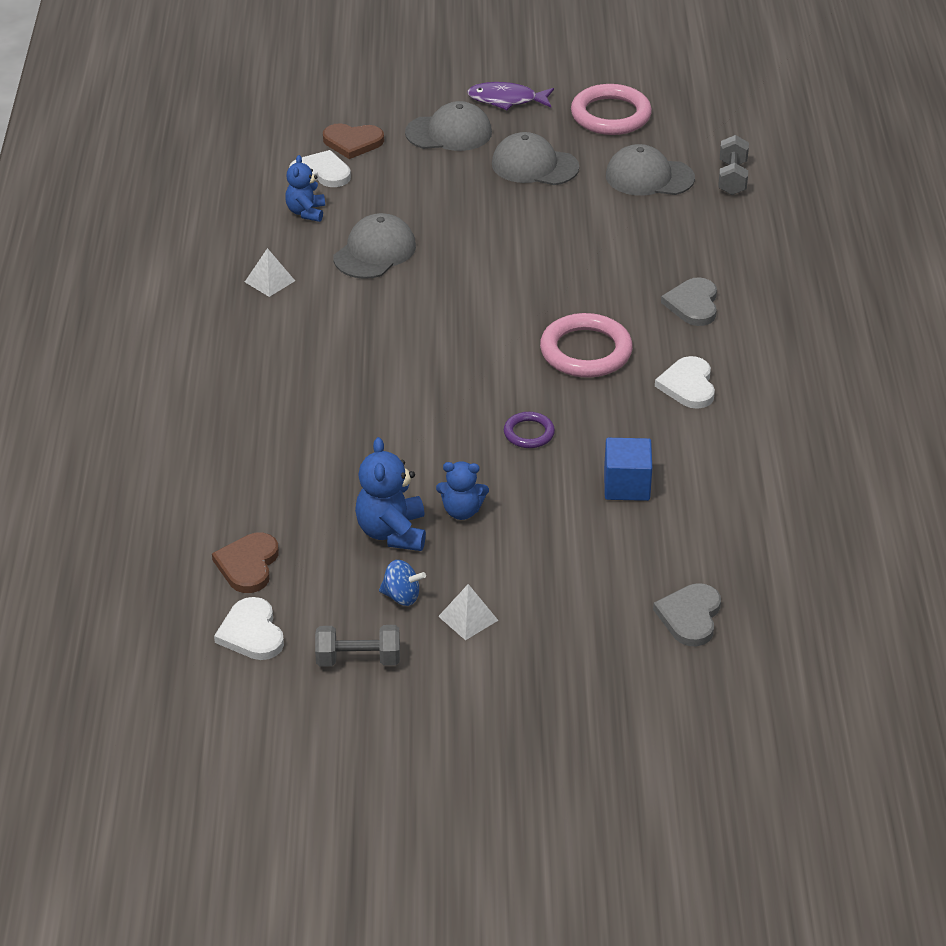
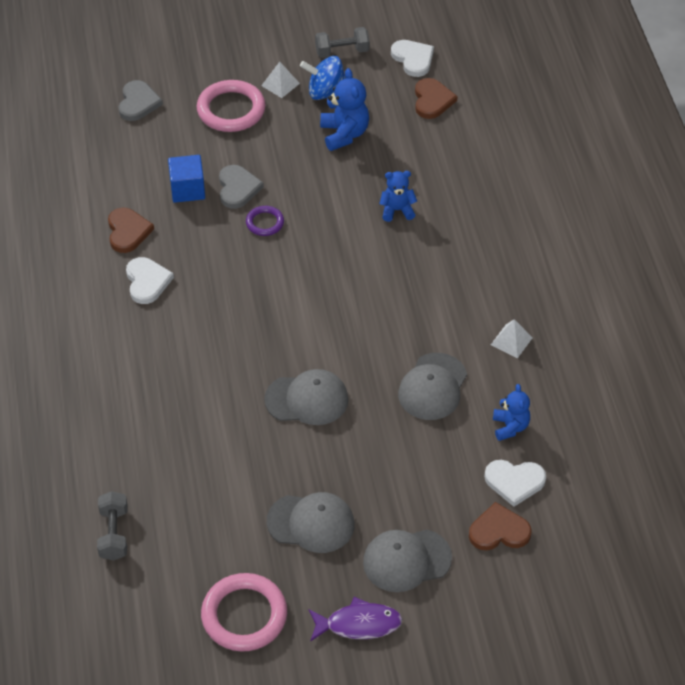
camera: 170 degrees right, 10 degrees up
(402, 596) = (326, 92): blue spinning top -> blue spinning top, size x1.57
(462, 511) = (300, 155): blue teddy bear -> blue teddy bear (397, 210)
(586, 351) = (232, 304): pink ring -> pink ring (231, 110)
(649, 177) = (196, 523): grey cap -> grey cap (307, 399)
(693, 304) = (146, 365): grey heart -> grey heart (238, 188)
(711, 444) = (128, 231): none -> brown heart

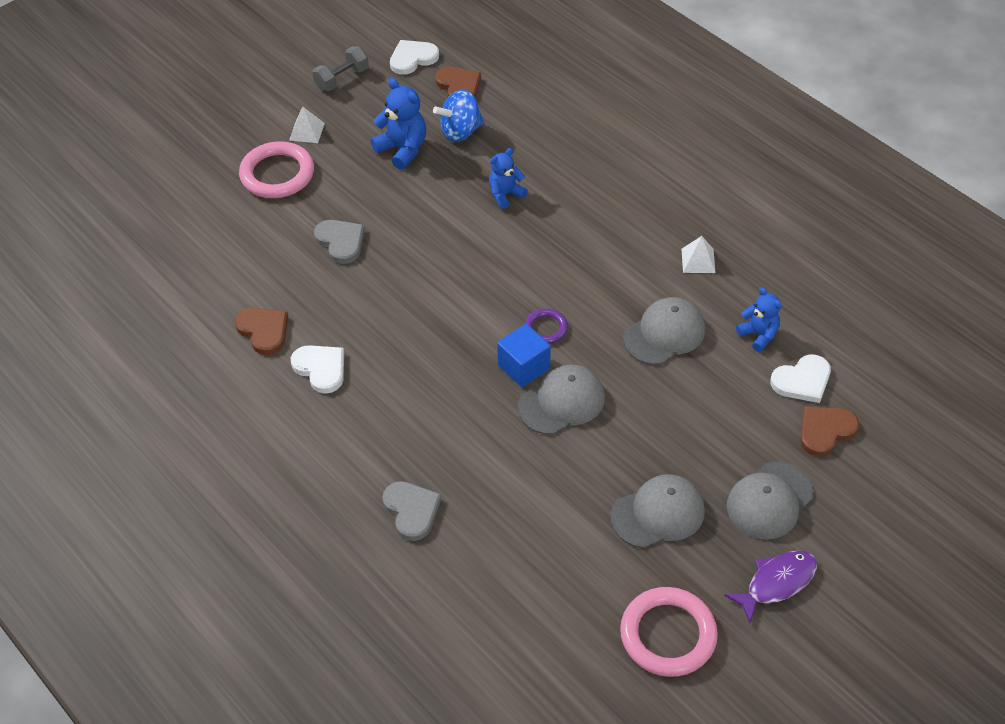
camera: 30 degrees left, 0 degrees up
(114, 534) = (481, 627): grey dumbbell -> none
(138, 103) = (179, 207): grey heart -> grey heart (411, 511)
(187, 189) = (292, 265): blue cube -> blue cube (524, 367)
(265, 223) = (392, 261): purple ring -> purple ring (546, 328)
(326, 92) = (356, 120): blue spinning top -> blue spinning top (460, 132)
(413, 59) = (412, 58): white heart -> white heart turned 60 degrees counterclockwise
(433, 387) = (664, 334): grey cap -> grey cap turned 120 degrees counterclockwise

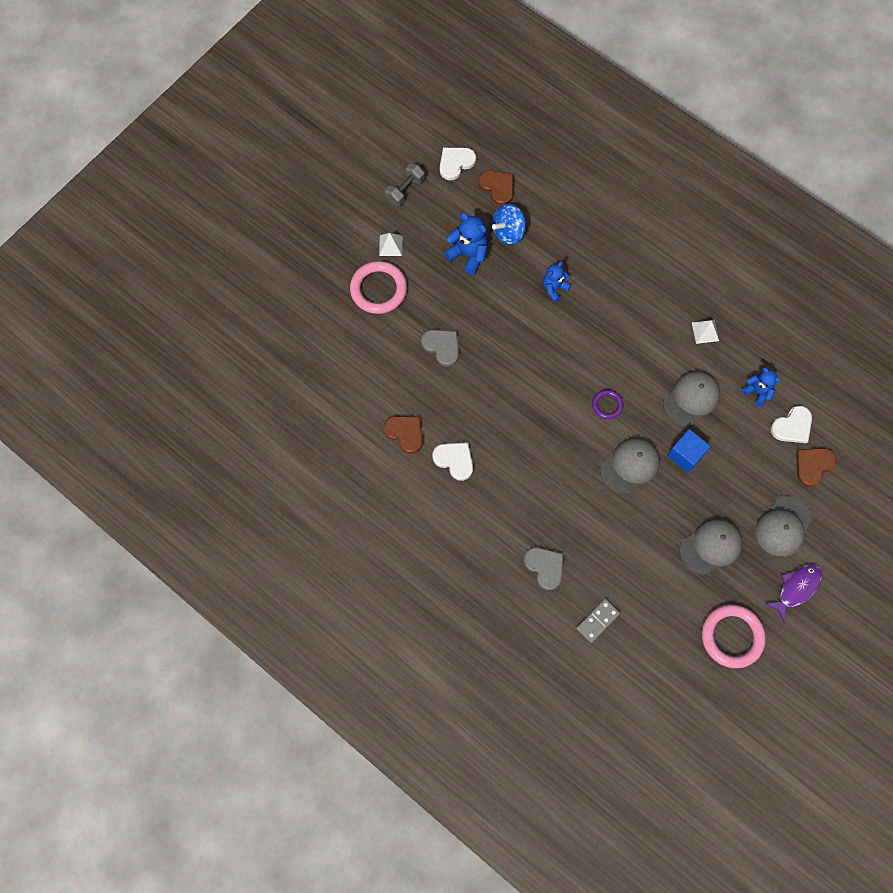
camera: 10 degrees left, 20 degrees up
(471, 588) = (597, 621): none -> grey domino
(524, 367) = (598, 440): blue cube -> blue cube (685, 454)

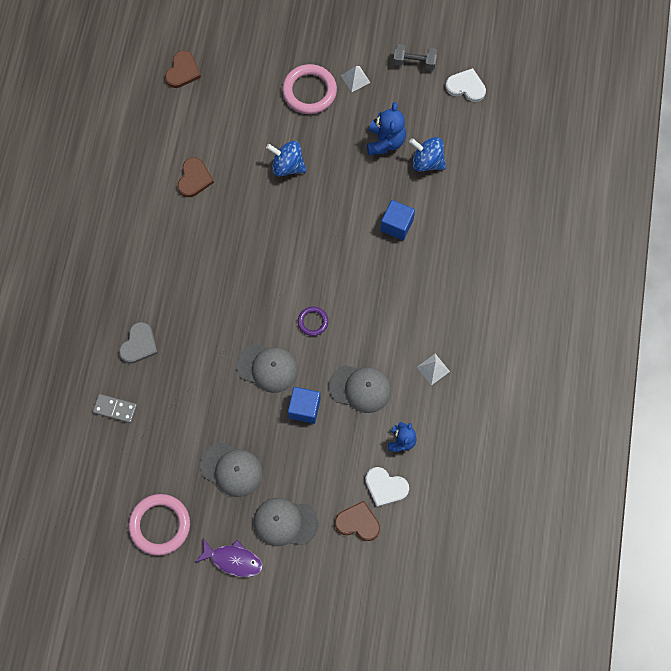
camera: 60 degrees right, 0 degrees up
(442, 347) = (287, 166): grey heart -> blue spinning top
(454, 460) = (192, 228): white heart -> none
(498, 187) = (464, 131): brown heart -> brown heart (182, 71)
(554, 288) = (397, 225): blue teddy bear -> blue cube

